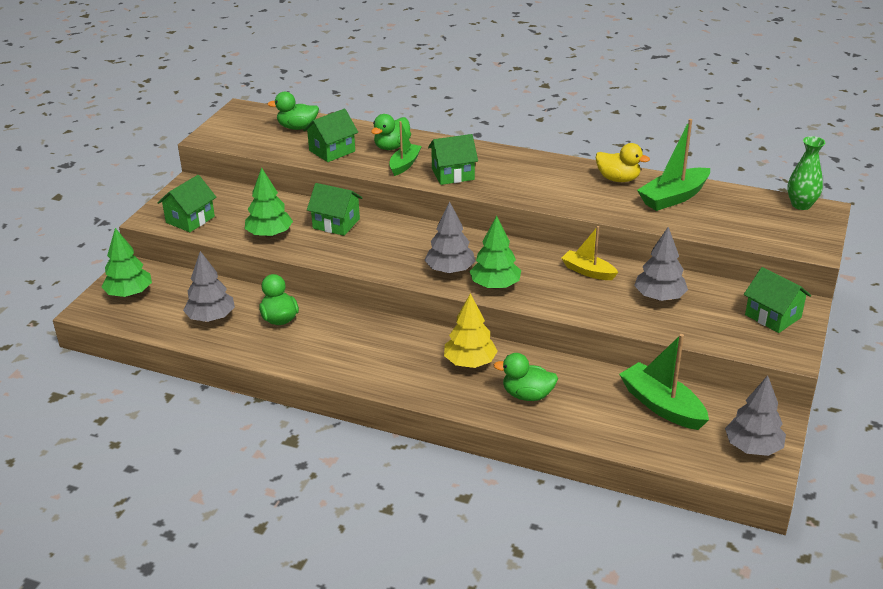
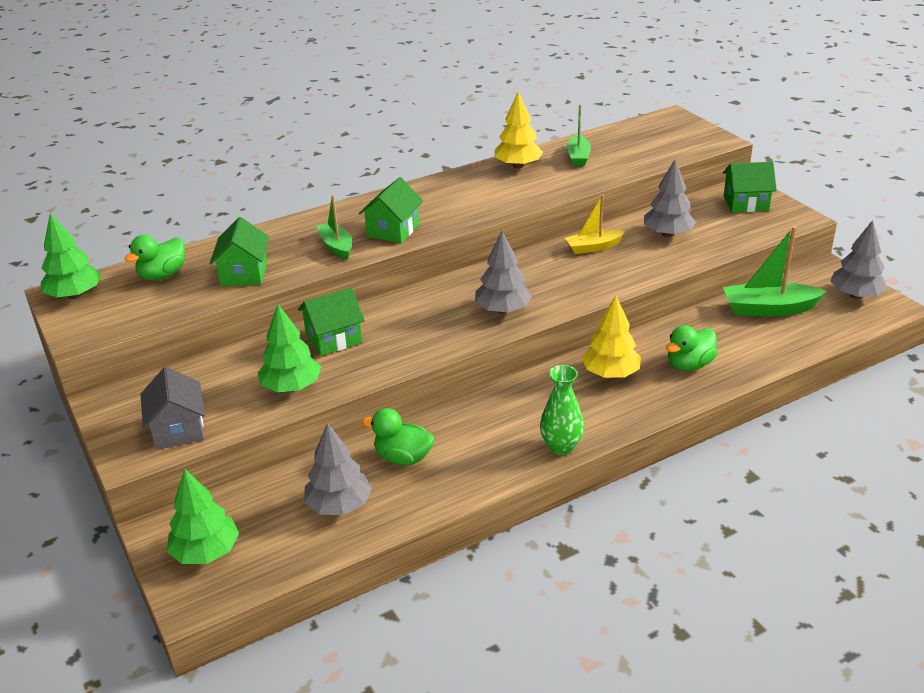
camera: 50 degrees left, 0 degrees up
(190, 219) = (178, 429): green house -> grey house
(392, 147) = (293, 240): green duck -> none
(495, 285) = (556, 298): green tree -> green tree (75, 295)
(618, 179) = (518, 166): yellow duck -> yellow tree
(673, 197) = (578, 157): green boat -> green boat, size x0.64
(801, 205) = (656, 120): green vase -> green vase (561, 447)

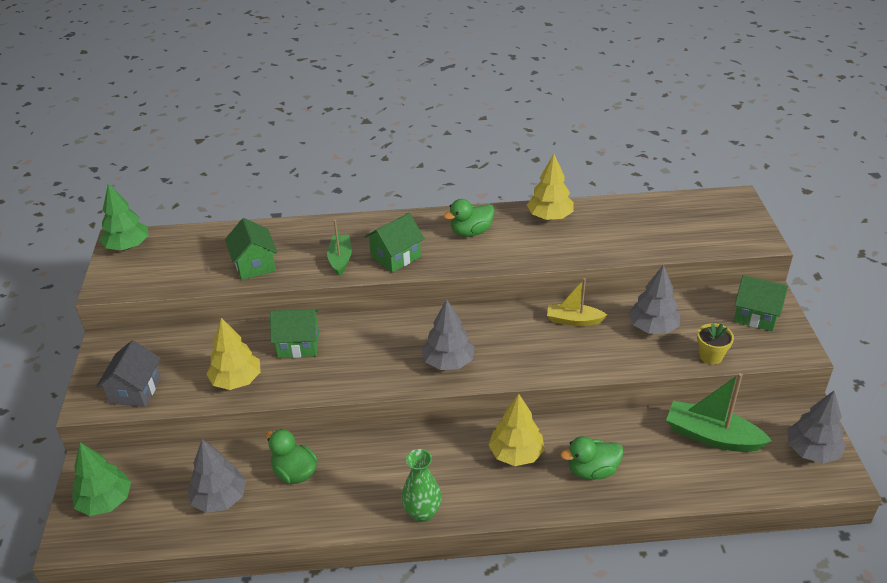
camera: 25 degrees right, 5 degrees up
(162, 275) = (198, 246): green duck -> green duck (471, 232)
(244, 274) = (254, 264): green house -> green house turned 45 degrees counterclockwise
(291, 387) = (236, 380): green tree -> yellow tree
(578, 157) = (611, 222): green boat -> none
(734, 241) = (710, 356): none -> yellow flower pot

